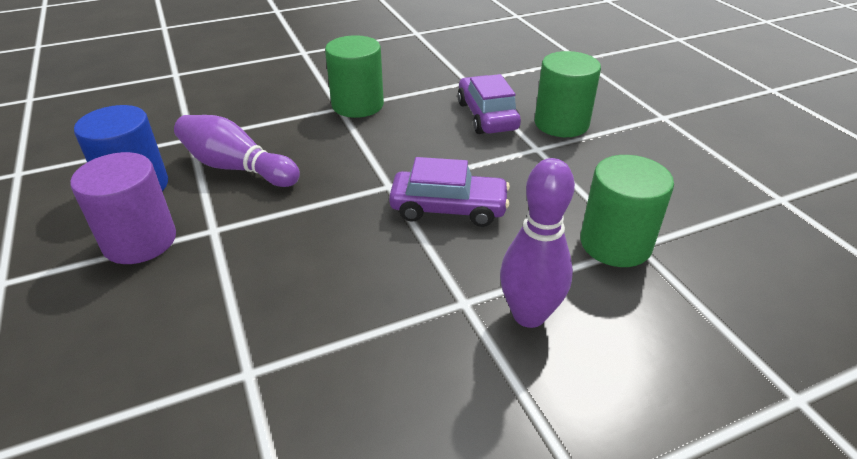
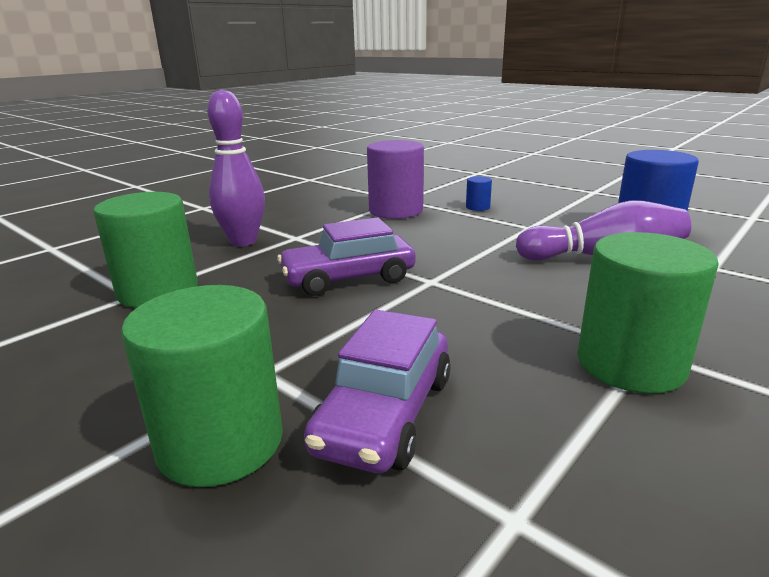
camera: 155 degrees right, 15 degrees down
(140, 241) = (563, 214): purple cylinder -> purple cylinder (396, 211)
(192, 297) = (477, 207): none -> blue cylinder
(487, 116) = (385, 414): purple car -> purple car turned 60 degrees clockwise

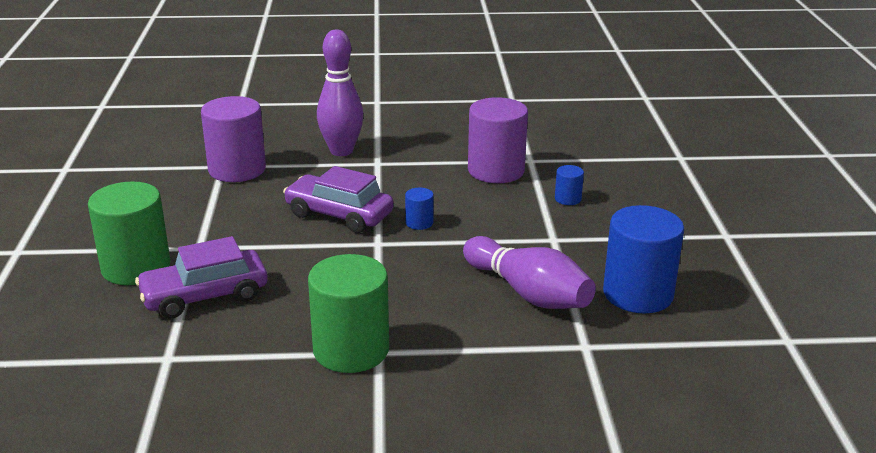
camera: 45 degrees right, 5 degrees up
(158, 291) = (237, 170): green cylinder -> purple cylinder
(425, 256) = (419, 223): none -> blue cylinder

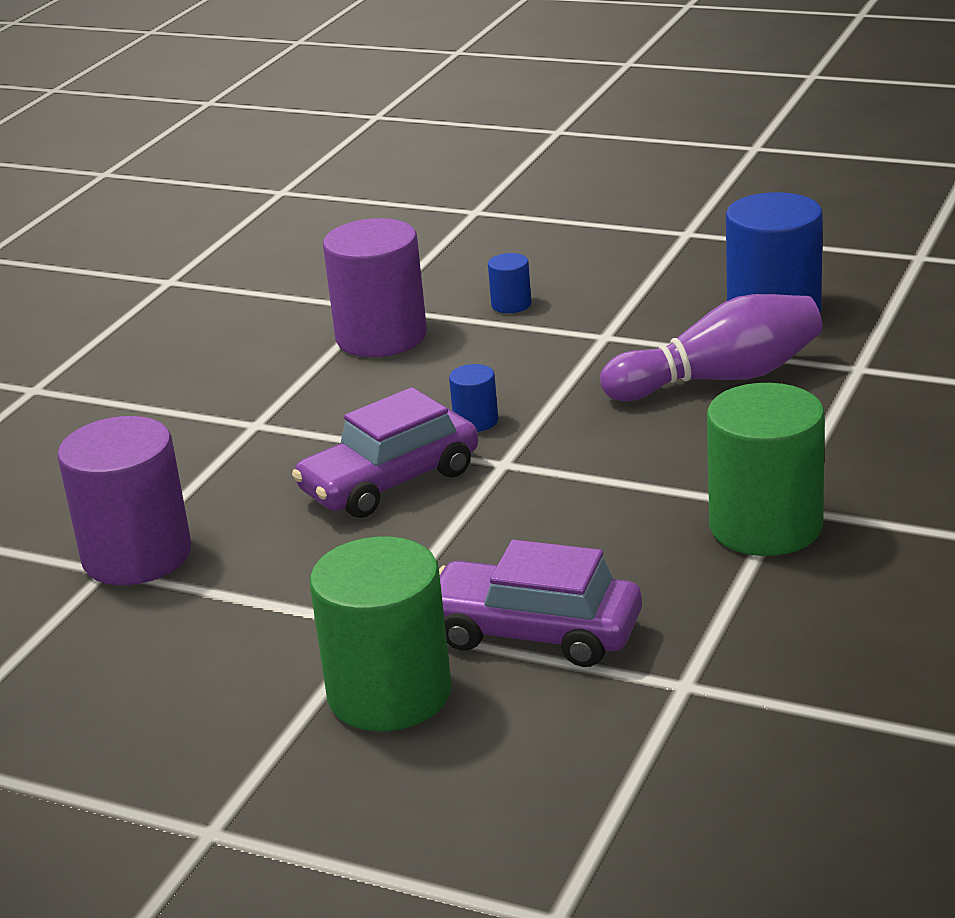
camera: 60 degrees left, 0 degrees up
(205, 296) = (534, 632): purple car -> purple car turned 105 degrees clockwise
(341, 151) = (179, 448): purple bowling pin -> none

